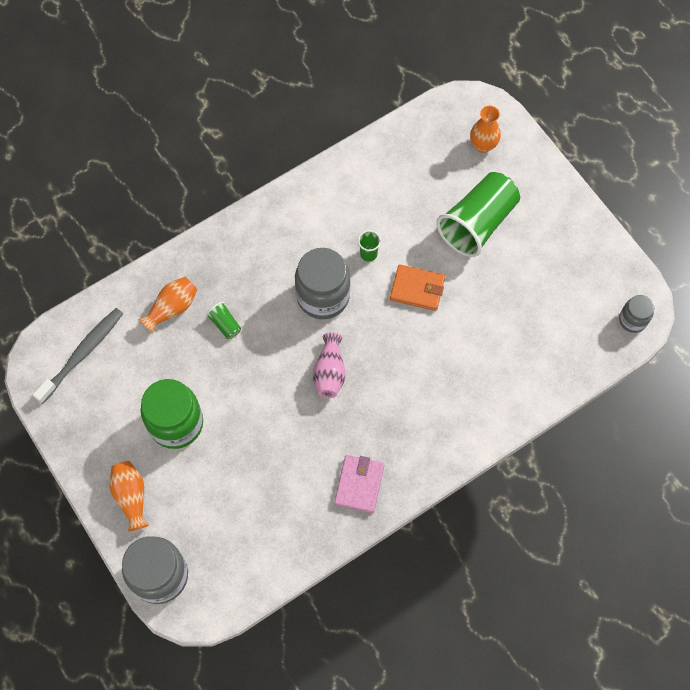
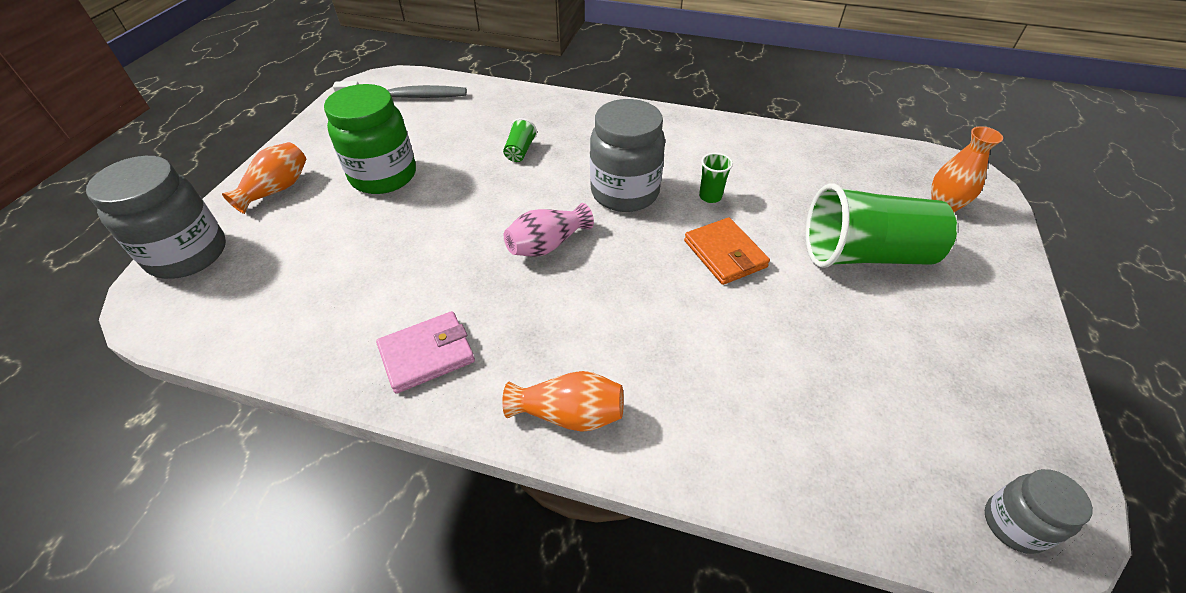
camera: 50 degrees right, 20 degrees down
(172, 308) = (501, 117): orange vase -> orange vase (569, 414)

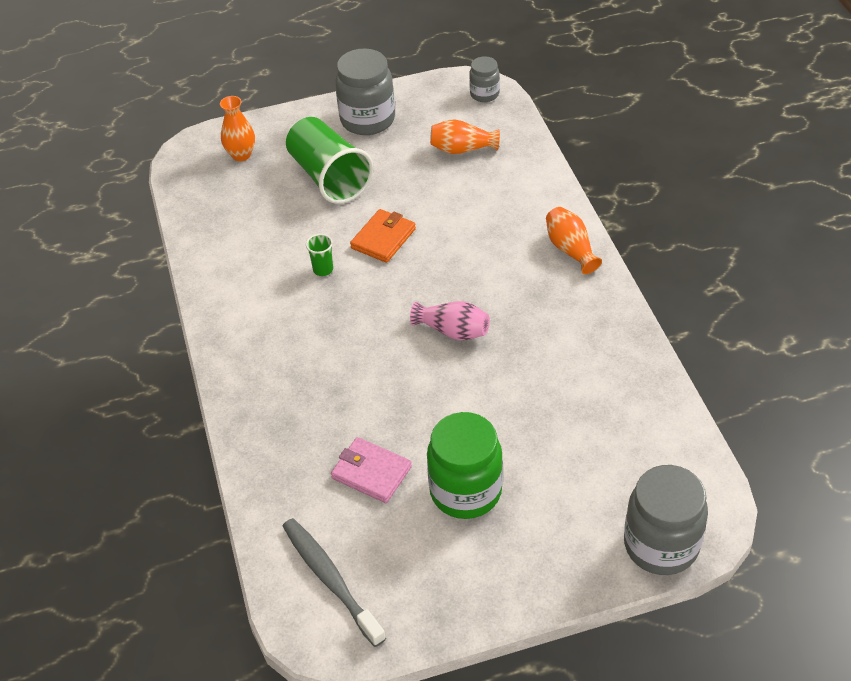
camera: 120 degrees left, 0 degrees up
(277, 189) = (548, 558): orange vase -> orange vase (462, 149)
(427, 354) = (596, 332): pink wallet -> pink wallet (371, 472)
(520, 151) = (353, 417): green cup -> none
(624, 193) = (357, 319): grey jar -> grey jar (367, 120)

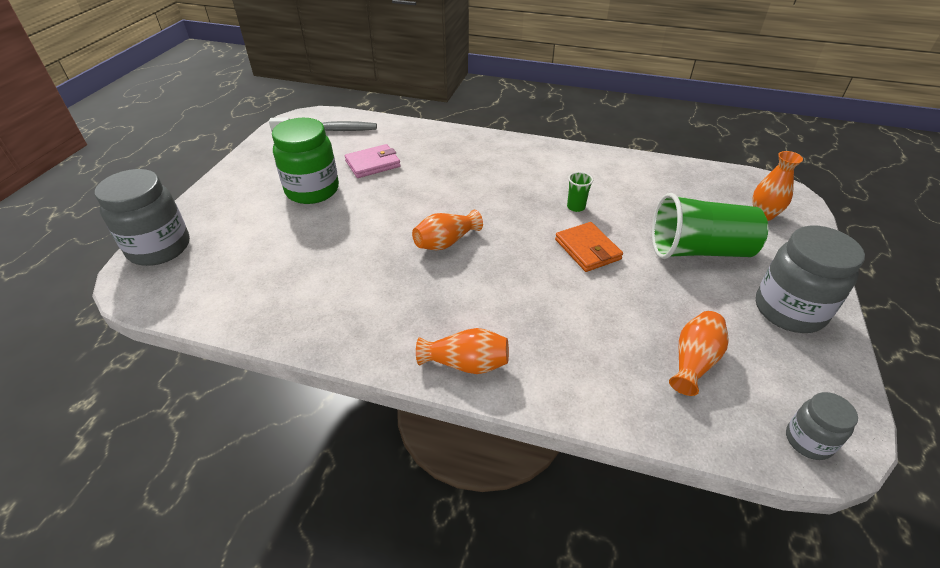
camera: 120 degrees right, 5 degrees down
(453, 331) = (446, 242): pink vase -> orange vase

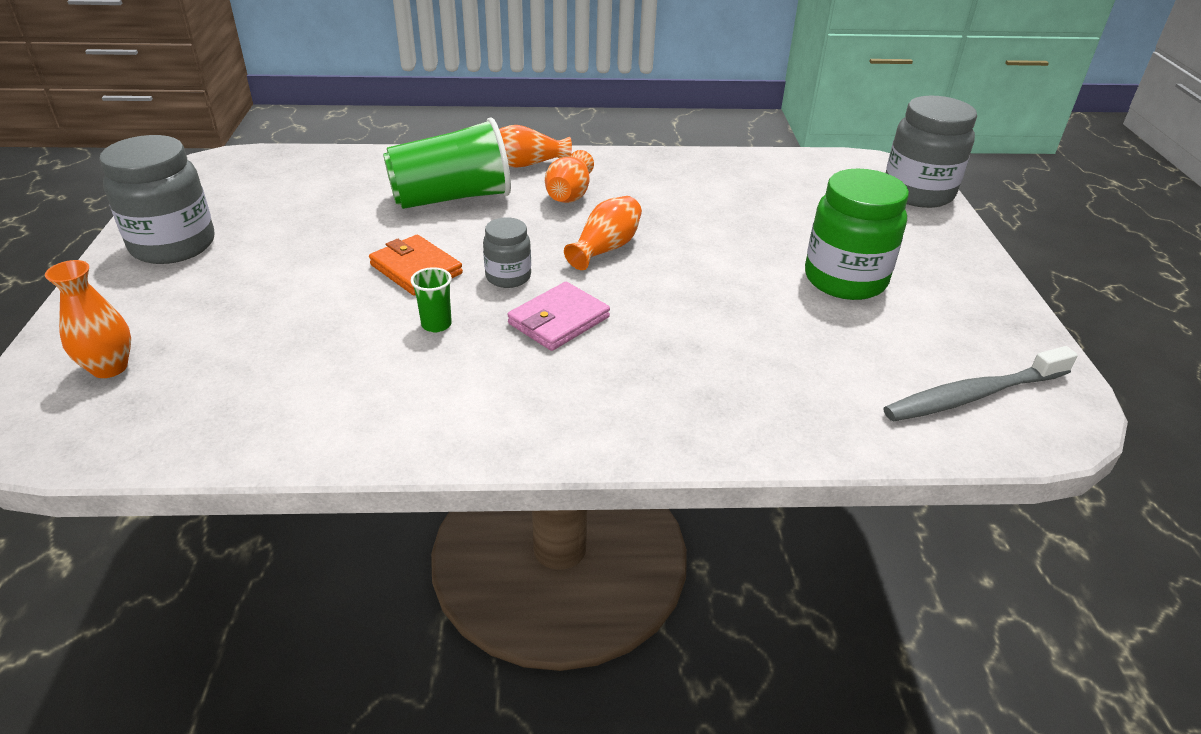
camera: 160 degrees right, 5 degrees down
(373, 164) = (808, 339): pink wallet -> pink wallet (559, 320)
(694, 361) = (308, 193): orange vase -> orange vase (569, 194)
(699, 250) = (255, 293): green cup -> green cup (452, 198)
(808, 441) = (228, 164): grey jar -> grey jar (508, 277)

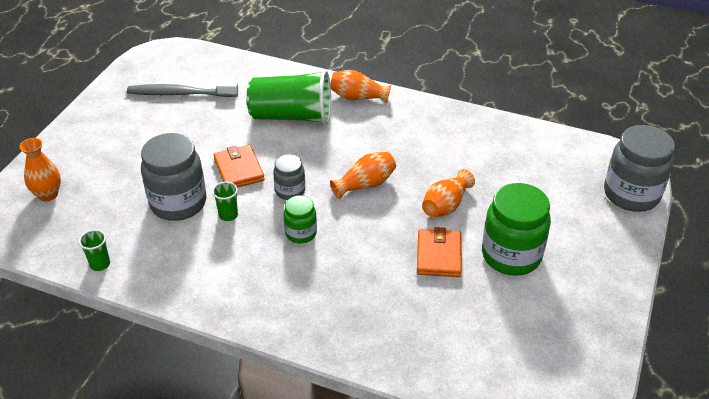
camera: 25 degrees right, 5 degrees up
(173, 245) = (113, 115): grey jar -> grey jar (178, 203)
(260, 439) = (100, 264): none -> green cup
(559, 320) = (301, 233): pink wallet -> green jar
(569, 194) = (370, 132): orange vase -> orange vase (445, 205)
(760, 301) = (438, 255): none -> orange wallet
(973, 395) = (526, 370): grey toothbrush -> grey toothbrush (180, 94)

